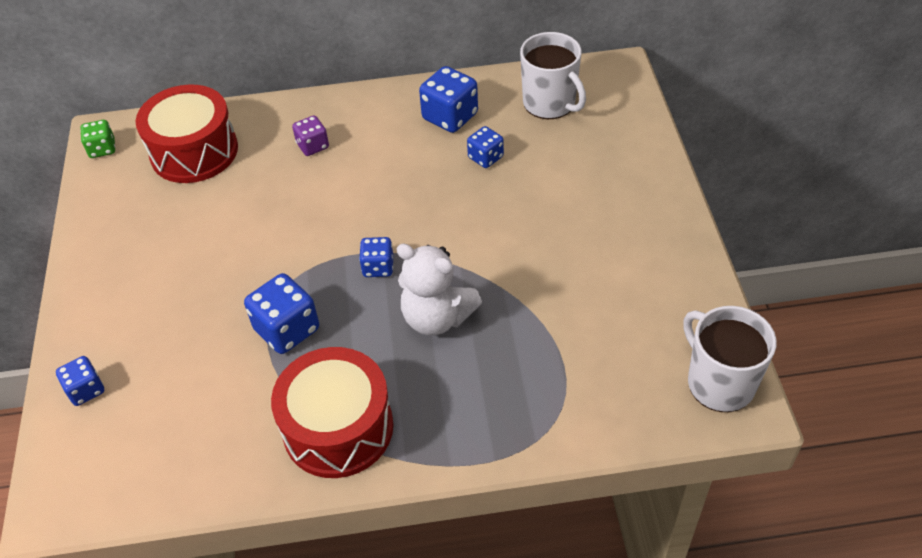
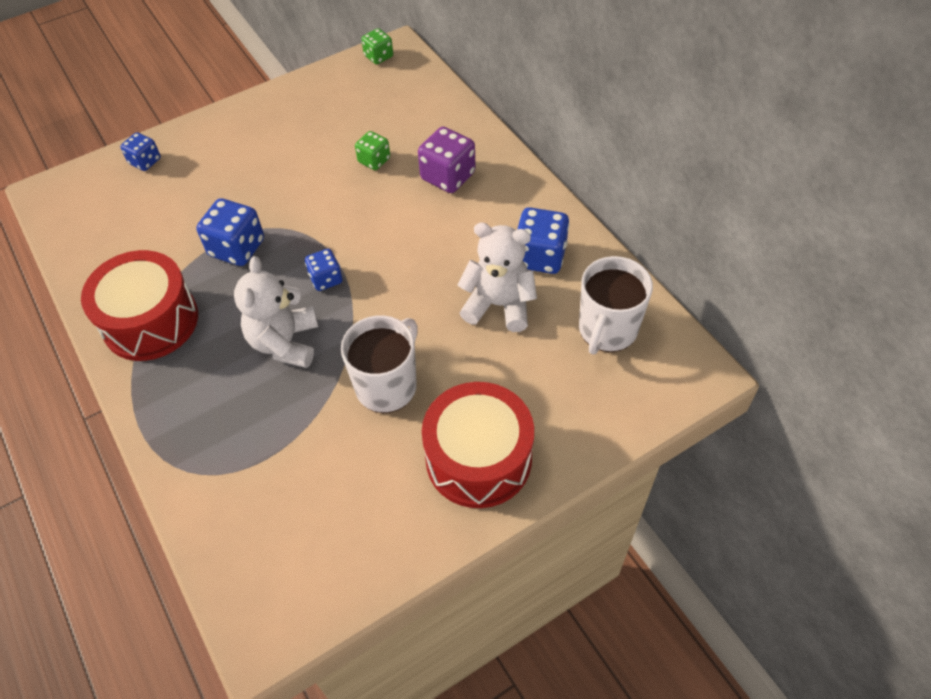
camera: 65 degrees right, 5 degrees up
(194, 151) = (402, 108): red drum -> red drum (478, 458)
(249, 192) = (374, 160): none -> green dice
(313, 146) = (448, 176): purple dice -> purple dice, size x1.65
(485, 157) = (499, 305): blue dice -> white teddy bear
(719, 382) = (284, 605): white mug -> white mug (387, 385)

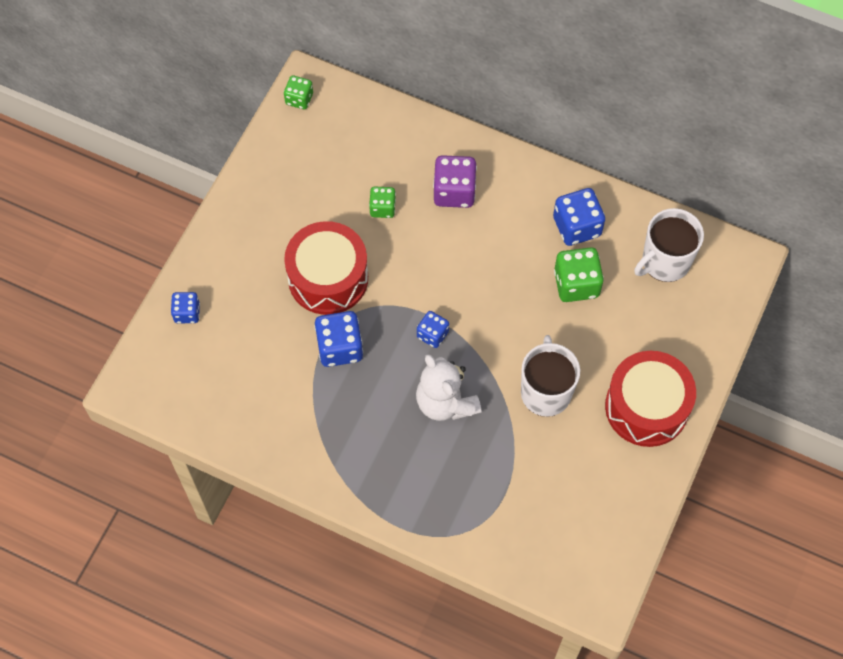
camera: 35 degrees left, 10 degrees up
(150, 321) = (328, 445): red drum -> red drum (328, 278)
(499, 305) = (576, 284): white teddy bear -> green dice
(607, 330) = (665, 261): white mug -> white mug turned 60 degrees clockwise

